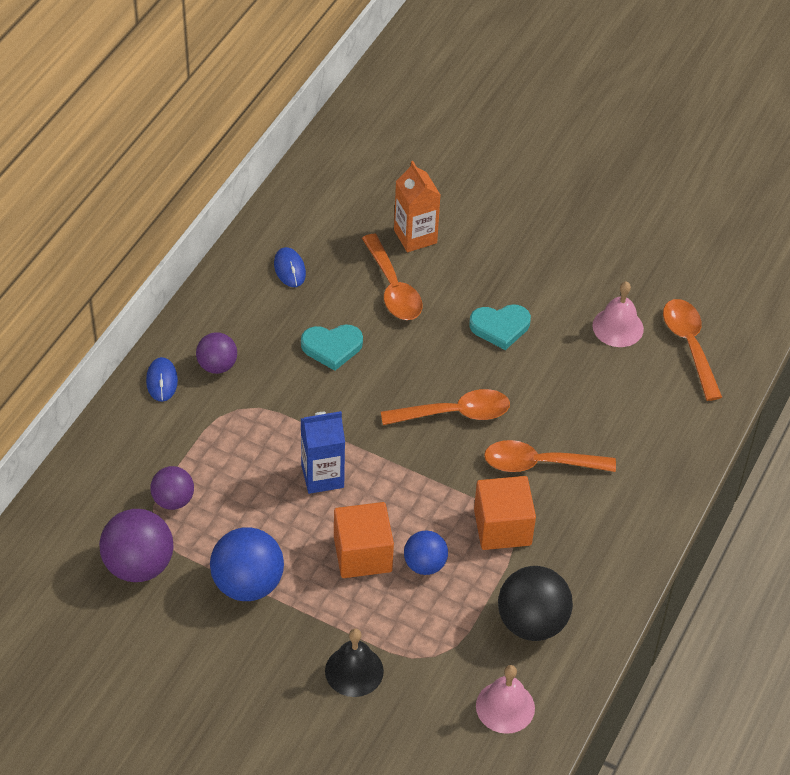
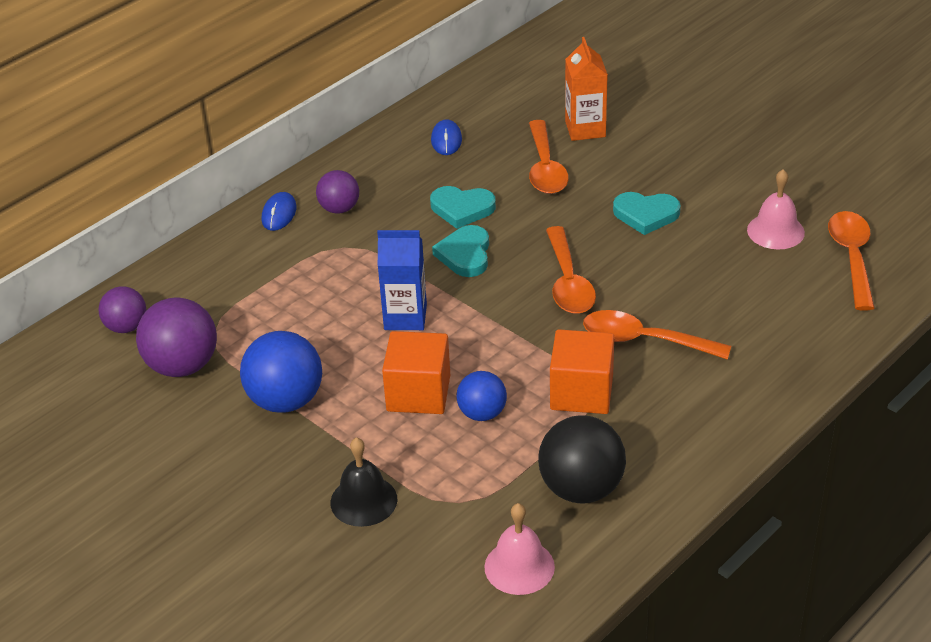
camera: 20 degrees right, 10 degrees down
(173, 500) = (243, 315): purple ball -> purple ball (126, 327)
(352, 398) = (465, 254): none -> turquoise heart
(455, 413) = (568, 282): orange spoon -> orange spoon turned 75 degrees clockwise

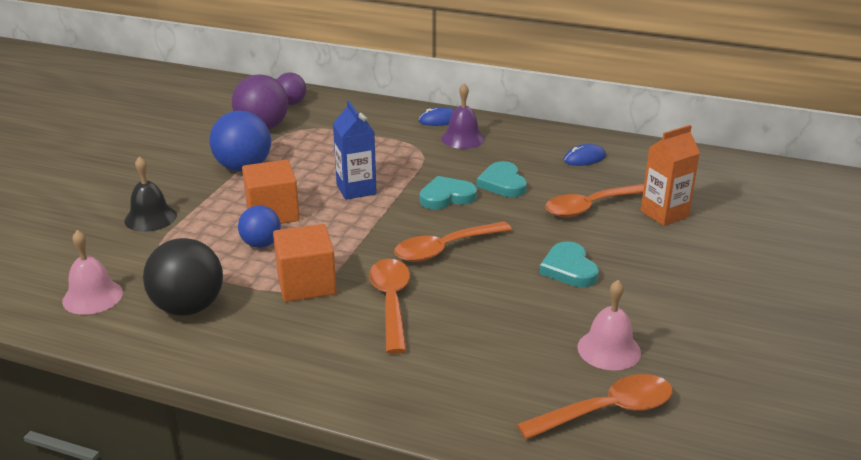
camera: 65 degrees right, 10 degrees down
(339, 209) = (463, 138): purple ball -> purple bell

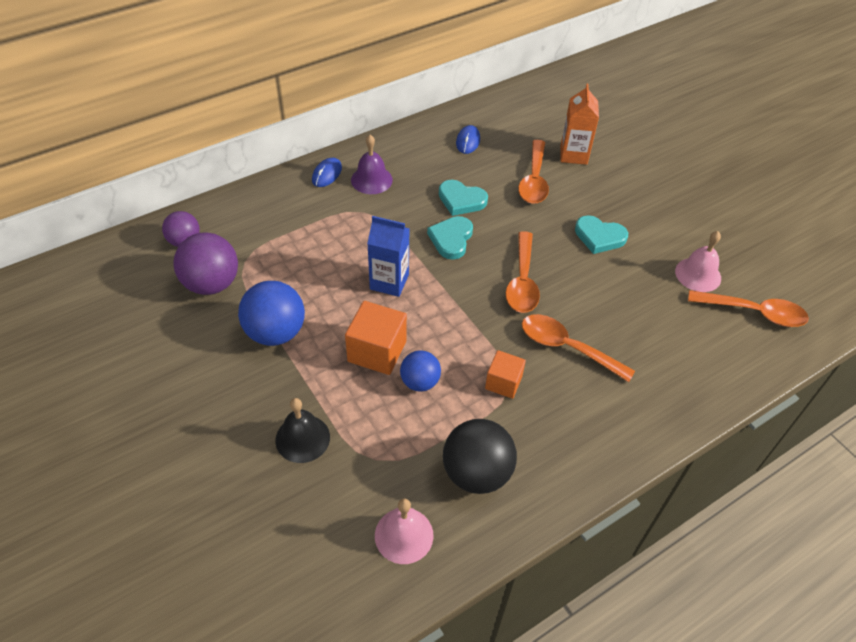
camera: 55 degrees left, 20 degrees up
(306, 284) = (503, 382): orange cube -> orange cube, size x0.63
(607, 411) = (754, 312): orange spoon -> orange spoon turned 90 degrees clockwise

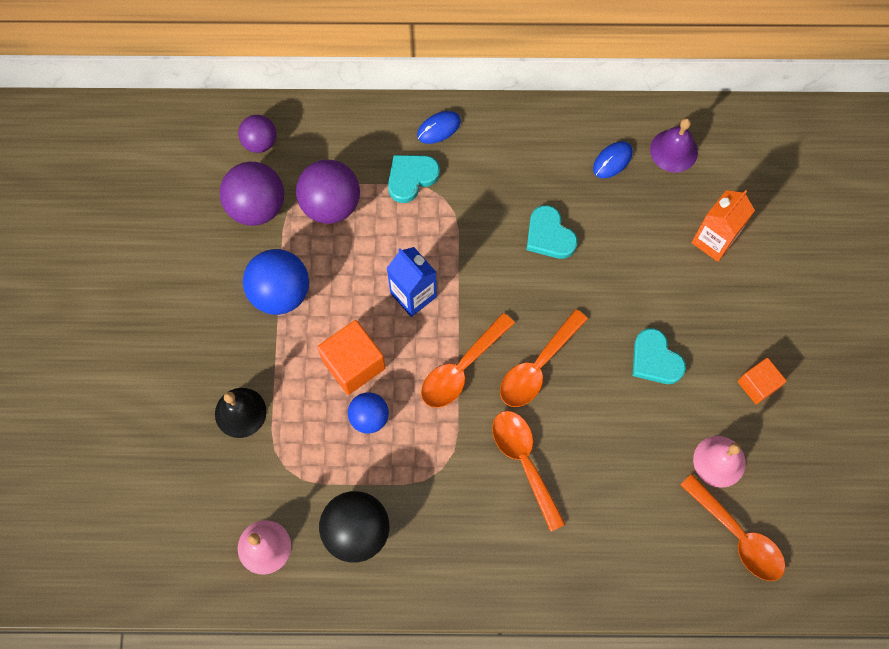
camera: 35 degrees right, 20 degrees up
(276, 255) = (331, 204): none -> purple ball
(371, 180) = (478, 160): purple bell -> purple bell (674, 150)
(451, 239) = (505, 278): turquoise heart -> turquoise heart (411, 178)
(503, 382) = (440, 462): orange cube -> orange cube (757, 385)
(534, 180) = (643, 251): orange spoon -> orange spoon (461, 369)

